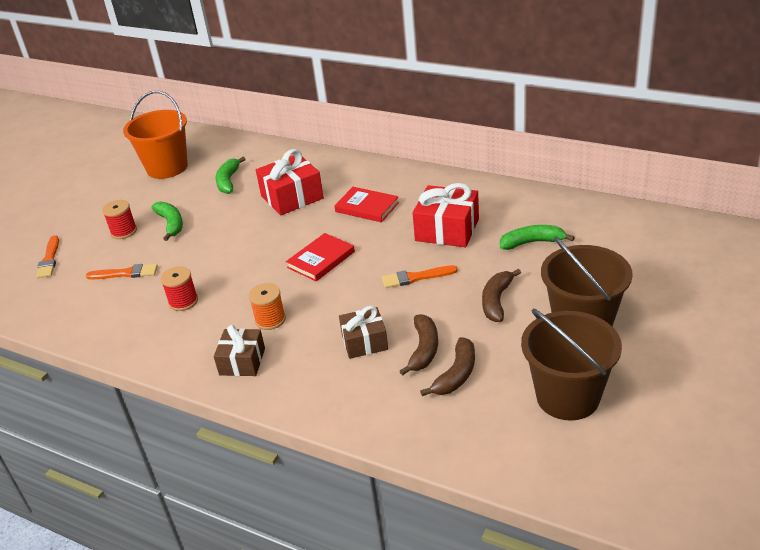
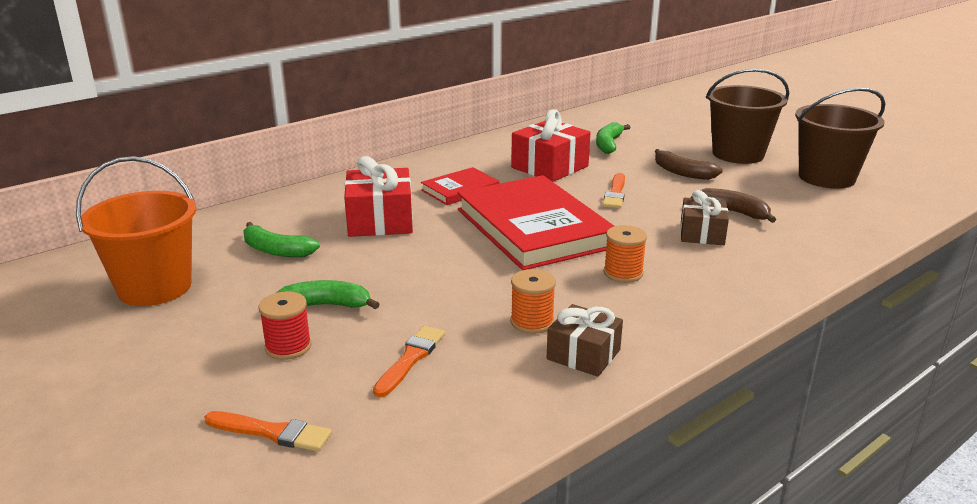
camera: 70 degrees left, 10 degrees down
(183, 301) = (532, 322): red spool -> orange spool
(242, 361) = (691, 301): brown gift -> brown gift (583, 354)
(321, 260) = (534, 228): red book -> red book, size x2.05
(456, 375) = (777, 207): brown banana -> none

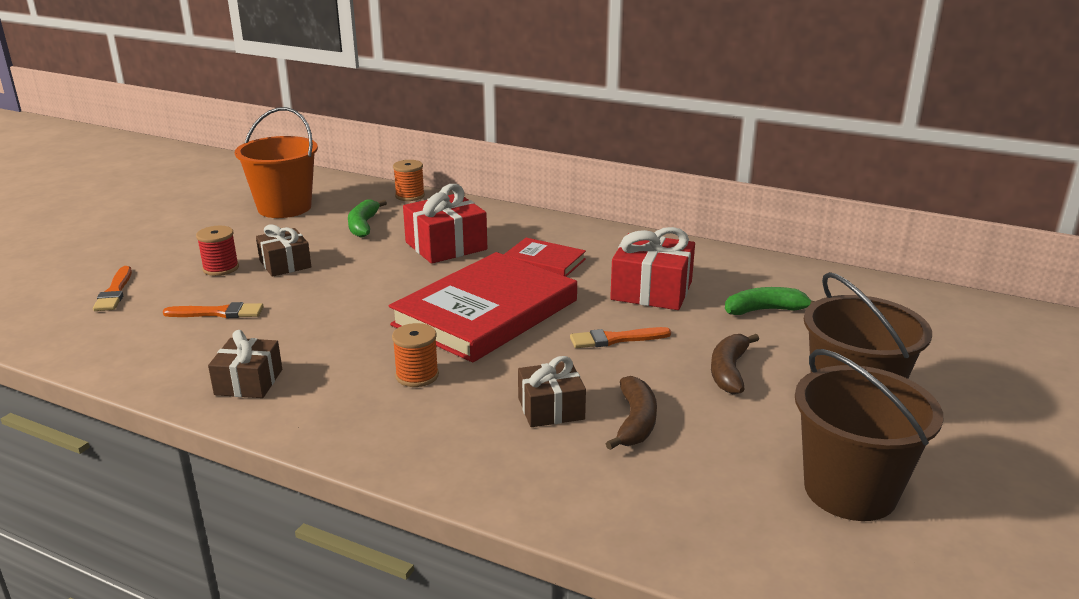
camera: 65 degrees right, 0 degrees up
(325, 305) = (285, 264): green banana -> brown gift
(532, 322) = (296, 348): orange spool -> orange spool (410, 196)

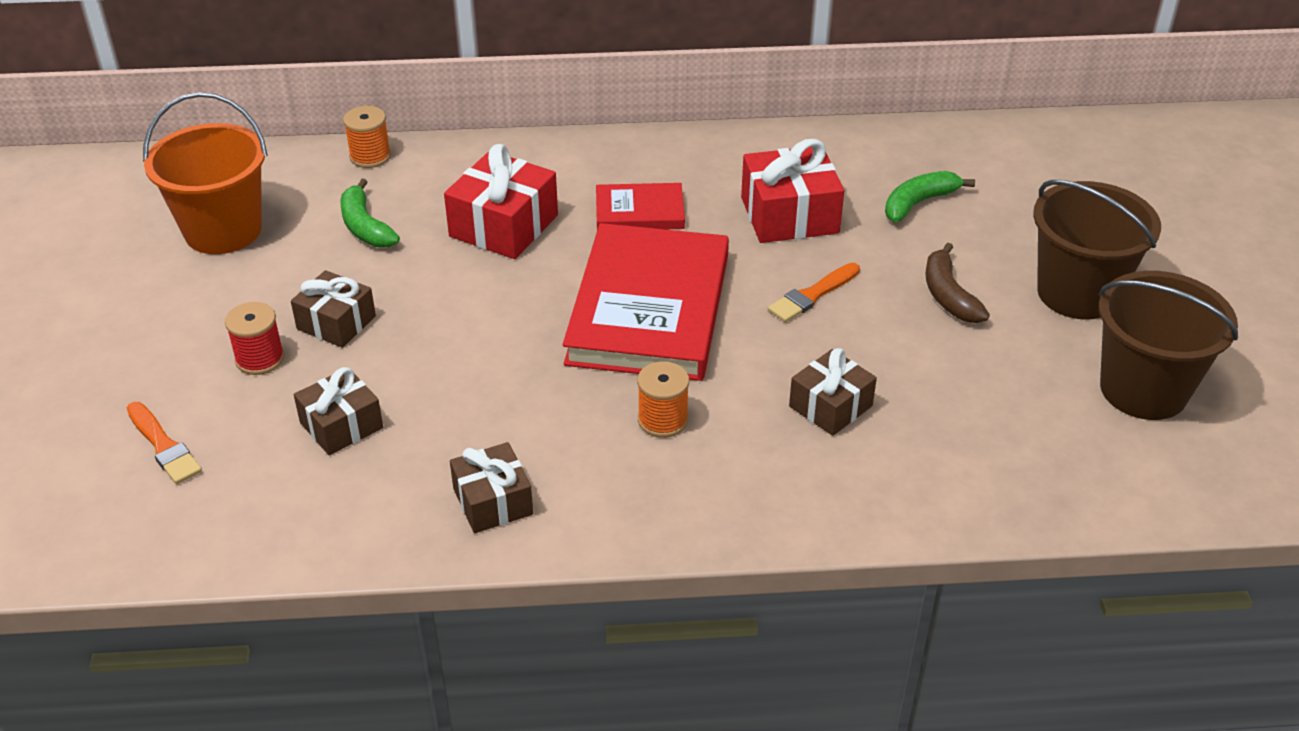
camera: 30 degrees left, 15 degrees up
(218, 313) = (341, 425): orange brush -> brown gift
(635, 422) = (919, 390): brown banana -> none

